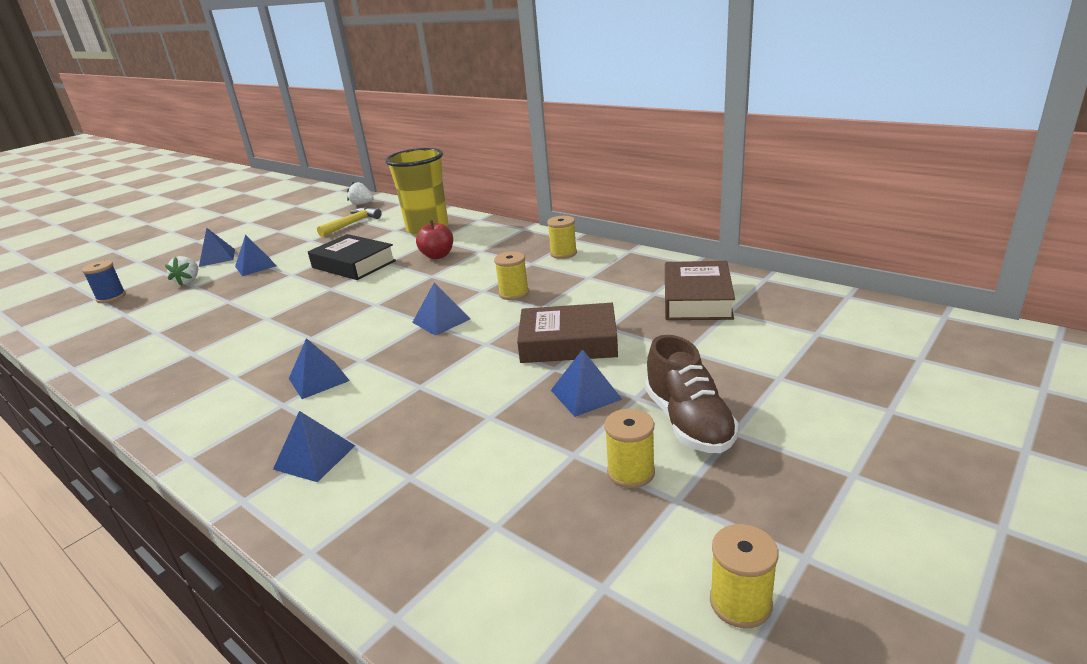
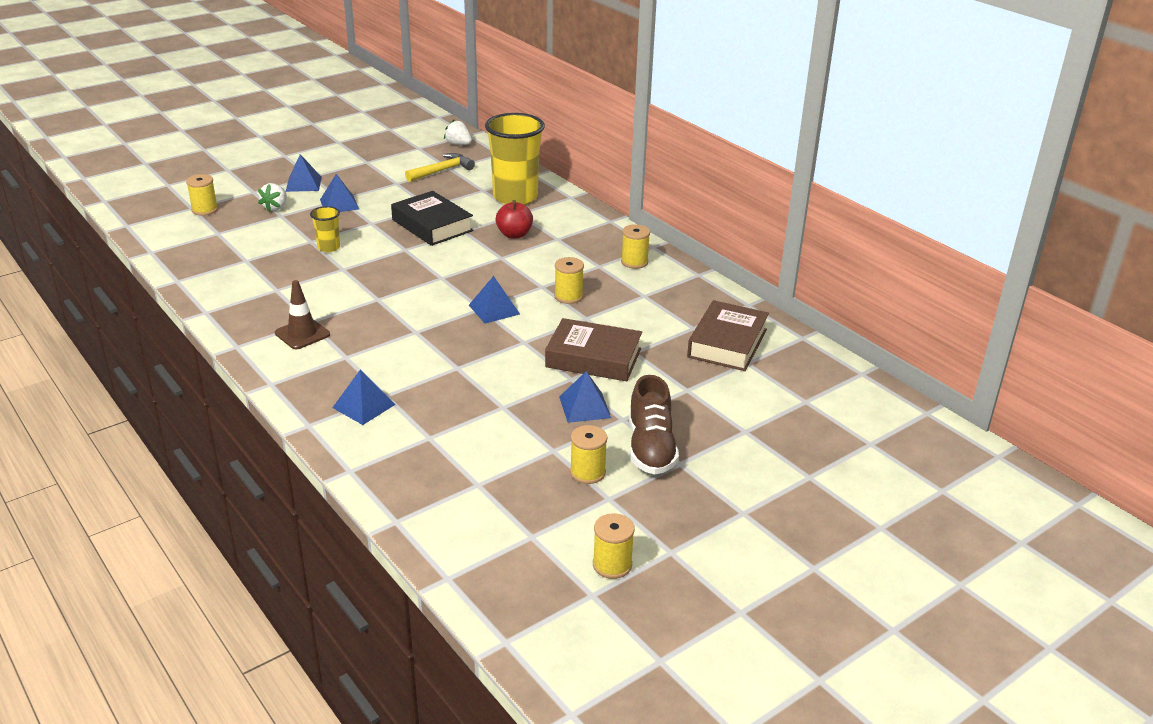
camera: 10 degrees right, 5 degrees up
(111, 297) = (205, 210): blue spool -> yellow spool
(226, 391) = (302, 334): none -> brown traffic cone
(248, 303) = (328, 247): none -> yellow cup
(318, 379) = (378, 341): blue pyramid -> none

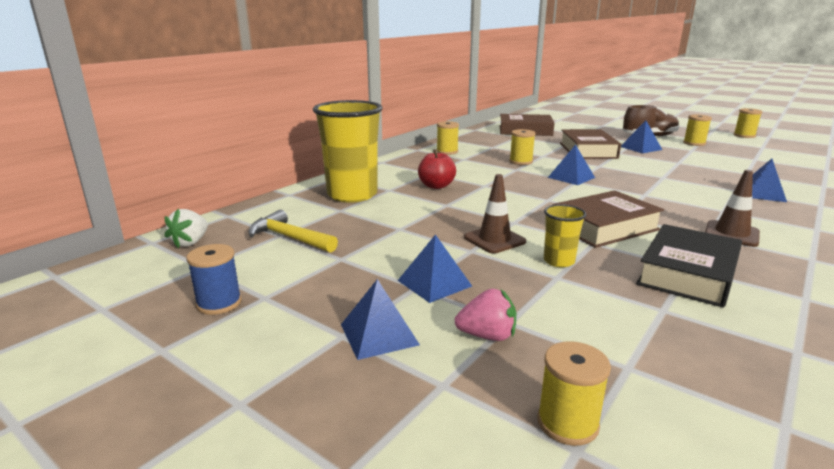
camera: 105 degrees left, 10 degrees down
(275, 207) = (487, 336): white strawberry -> pink strawberry
(364, 282) = (604, 227): none -> brown book
(370, 152) = (219, 303): none -> blue spool
(380, 234) = (494, 240): none -> brown traffic cone
(432, 225) = (447, 219): black book -> black book (688, 273)

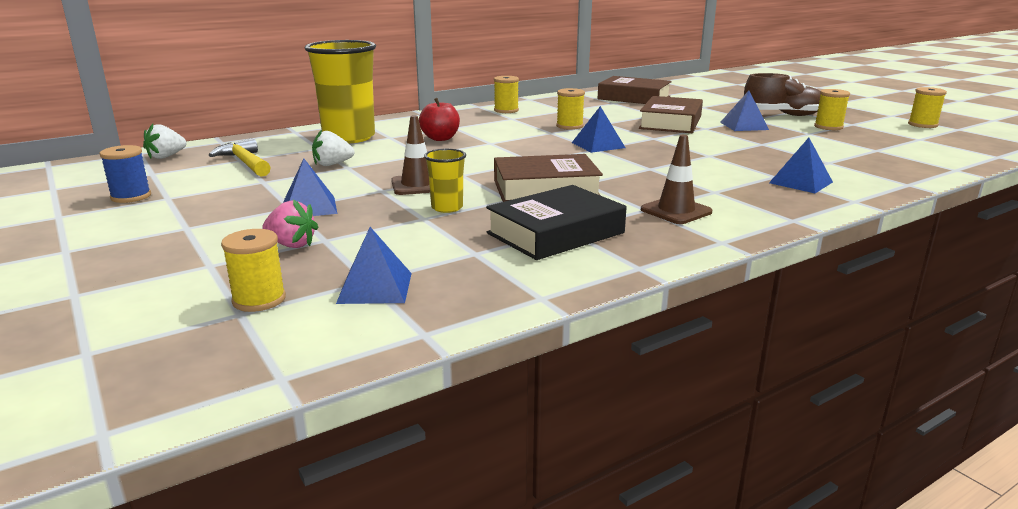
camera: 20 degrees right, 0 degrees up
(379, 334) = (213, 231): blue pyramid -> blue pyramid (375, 288)
(381, 227) = (332, 164): none -> white strawberry

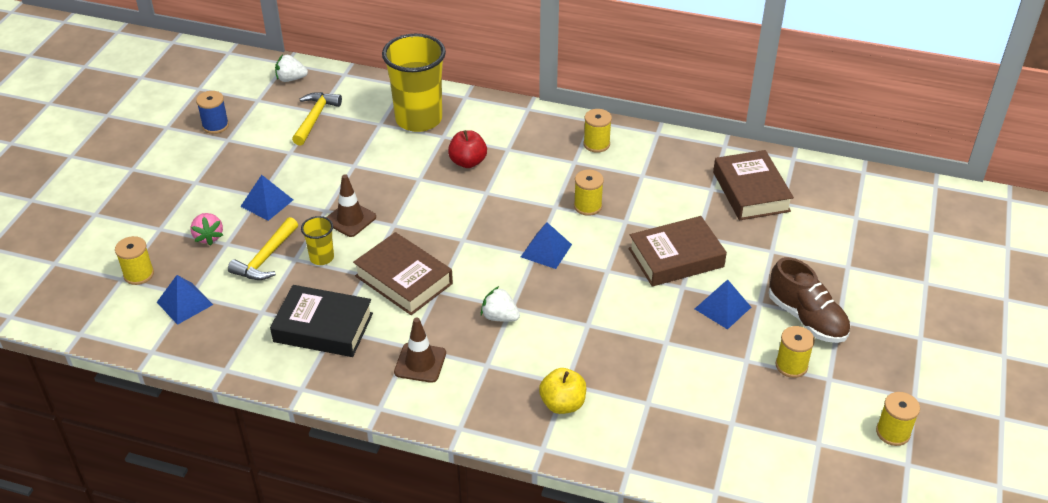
camera: 50 degrees right, 20 degrees up
(332, 164) = (351, 155): white strawberry -> white strawberry (499, 317)
(392, 229) = (265, 258): none -> yellow hammer
(800, 182) = (562, 404): blue pyramid -> yellow apple

